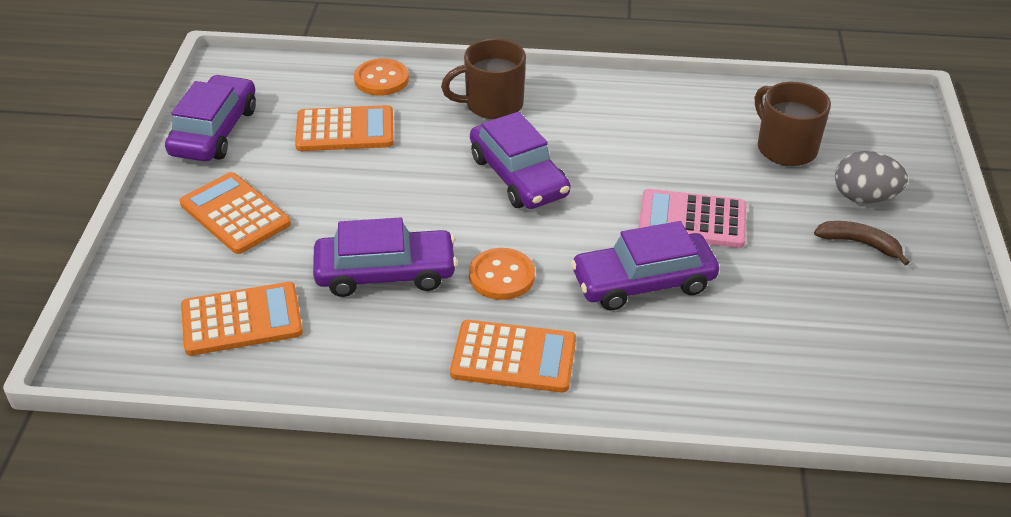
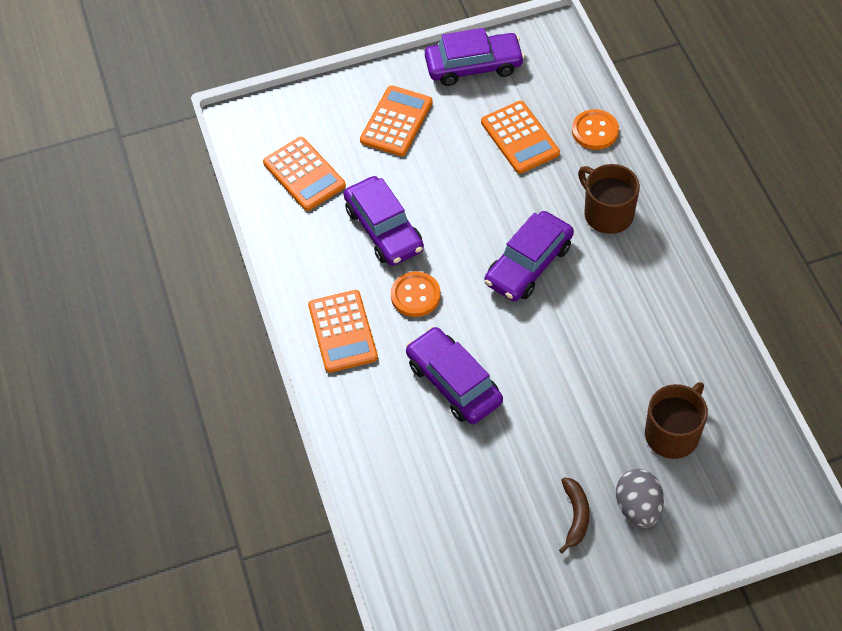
camera: 70 degrees right, 15 degrees up
(692, 220) = (540, 393): pink calculator -> none

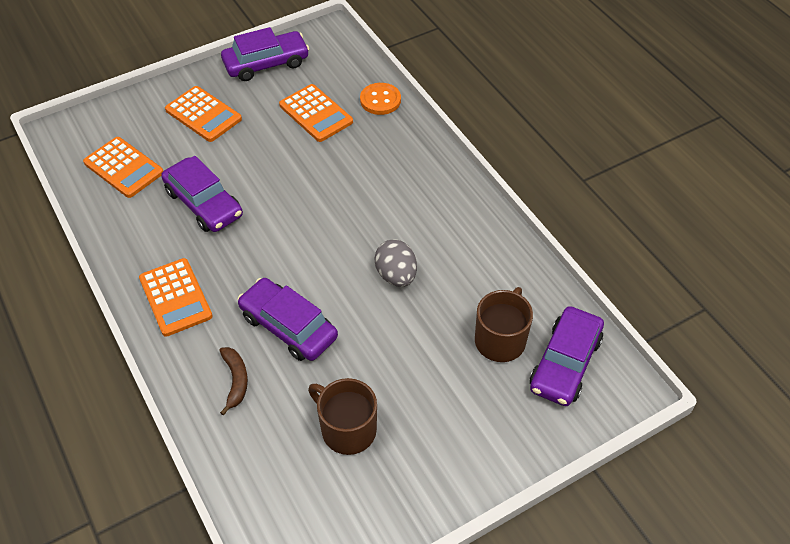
camera: 15 degrees left, 5 degrees down
(396, 121) = (203, 114): orange calculator -> orange calculator turned 120 degrees clockwise
(415, 295) = (241, 255): orange button -> none
(528, 264) = (341, 214): purple car -> purple car (565, 363)
(575, 516) = (425, 431): brown banana -> brown banana (235, 380)
(607, 213) = (404, 163): brown mug -> brown mug (347, 429)
(638, 507) = (483, 412): grey egg -> grey egg (396, 275)

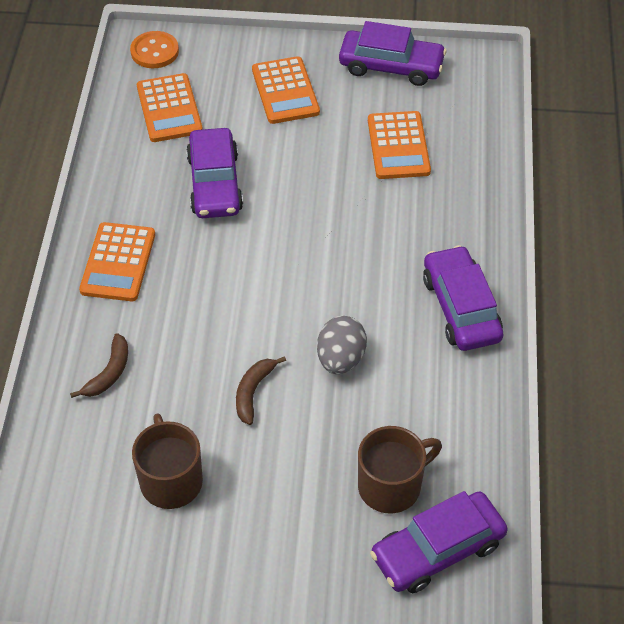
camera: 35 degrees right, 0 degrees up
(288, 326) = (196, 350): purple car -> purple car (461, 308)
(354, 332) = (253, 392): none -> brown banana
(380, 100) = (478, 165): orange button -> orange button (154, 51)

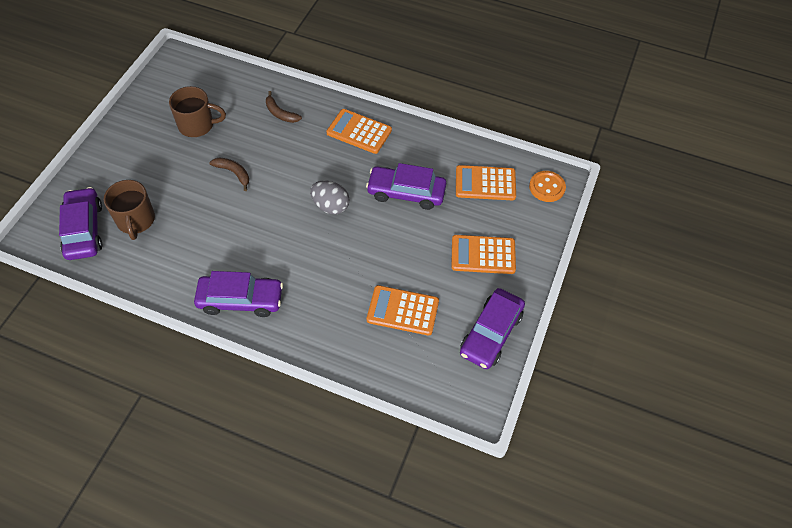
camera: 105 degrees right, 5 degrees up
(340, 359) = (234, 221): grey egg -> grey egg (330, 206)

